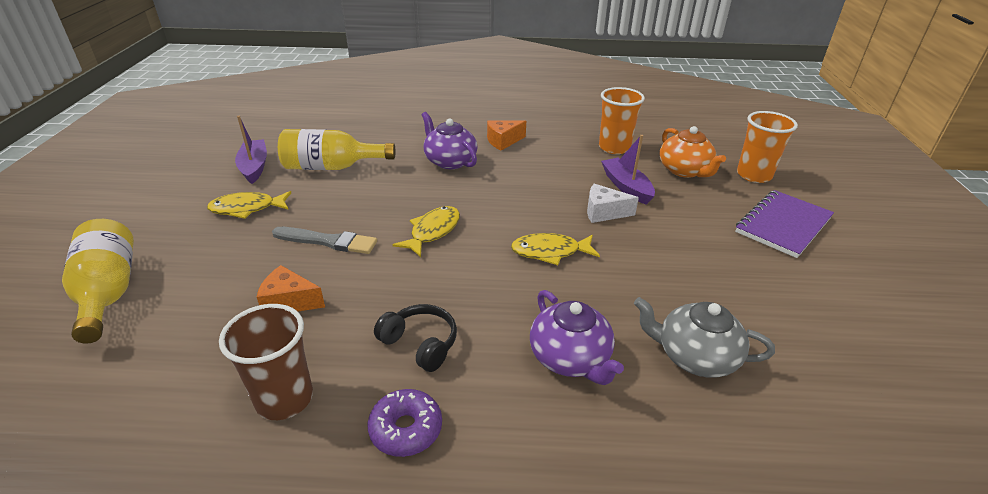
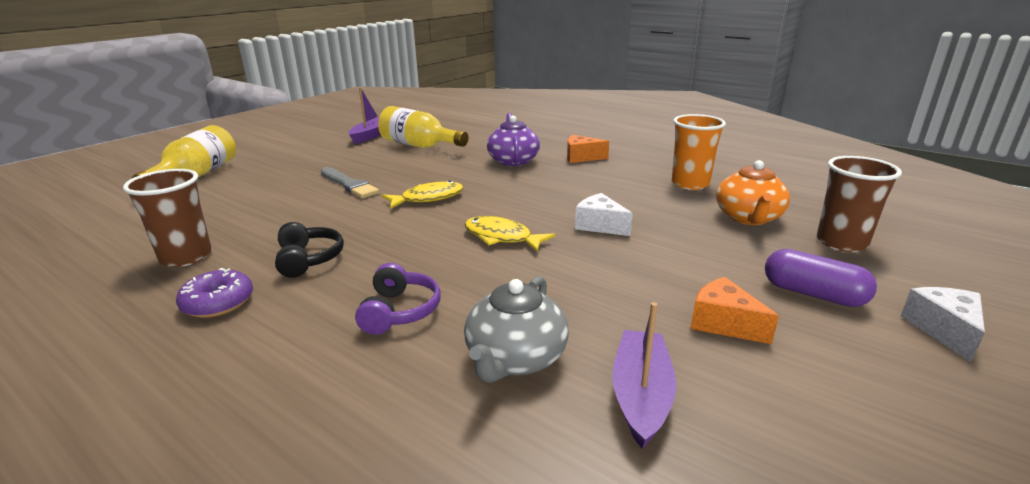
camera: 35 degrees right, 10 degrees down
(247, 209) = (330, 155): yellow fish -> none
(289, 302) = (272, 209): orange cheese -> orange cheese (723, 323)
(570, 358) = (399, 311): purple teapot -> purple headphones
(626, 187) = (655, 214): purple boat -> purple boat (641, 395)
(695, 356) = (515, 358): grey teapot -> grey teapot turned 120 degrees counterclockwise
(754, 175) = (841, 242): orange cup -> brown cup
(783, 225) = (813, 294): purple notebook -> purple capsule
(859, 226) = (943, 330): none -> white cheese

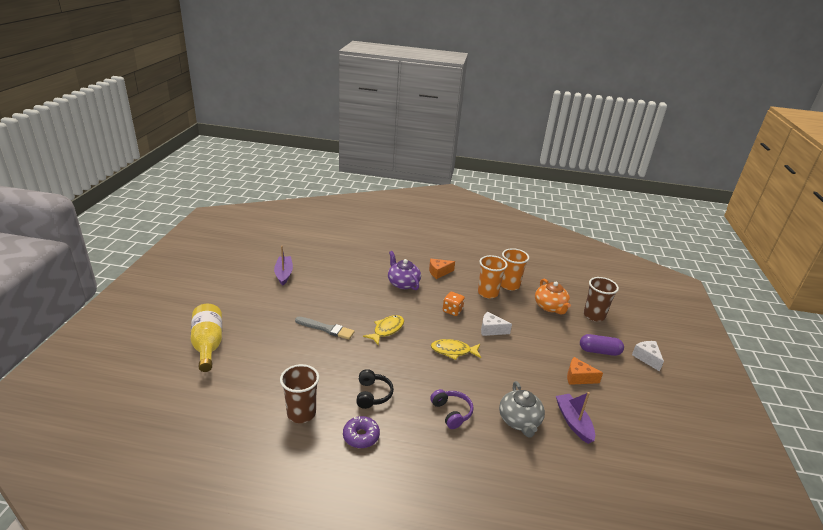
camera: 30 degrees left, 5 degrees up
(308, 259) = (372, 394): black headphones -> black headphones turned 45 degrees clockwise
(419, 146) = (330, 279): yellow bottle -> none
(556, 195) = (452, 310): none -> orange dice
(640, 186) = (488, 293): none -> orange cup

